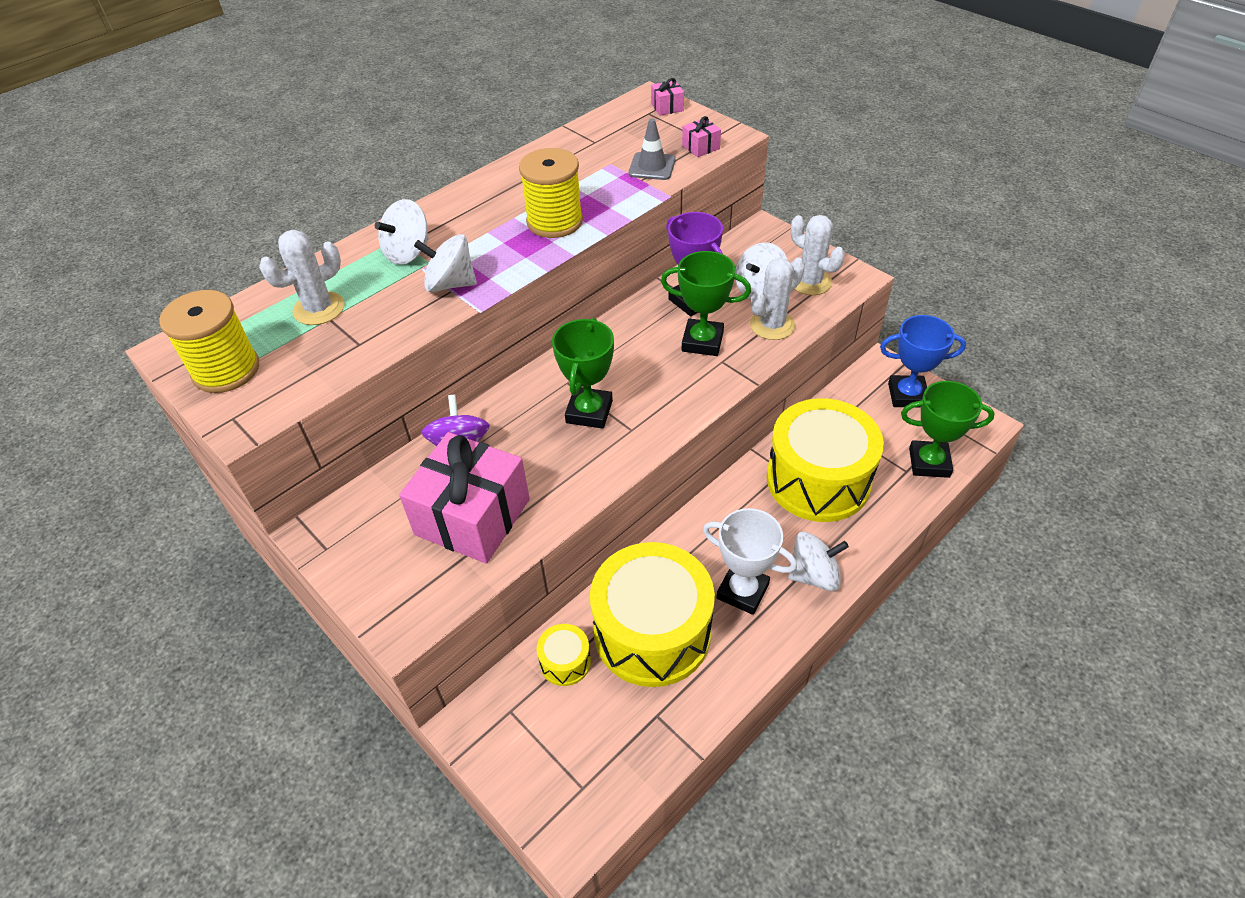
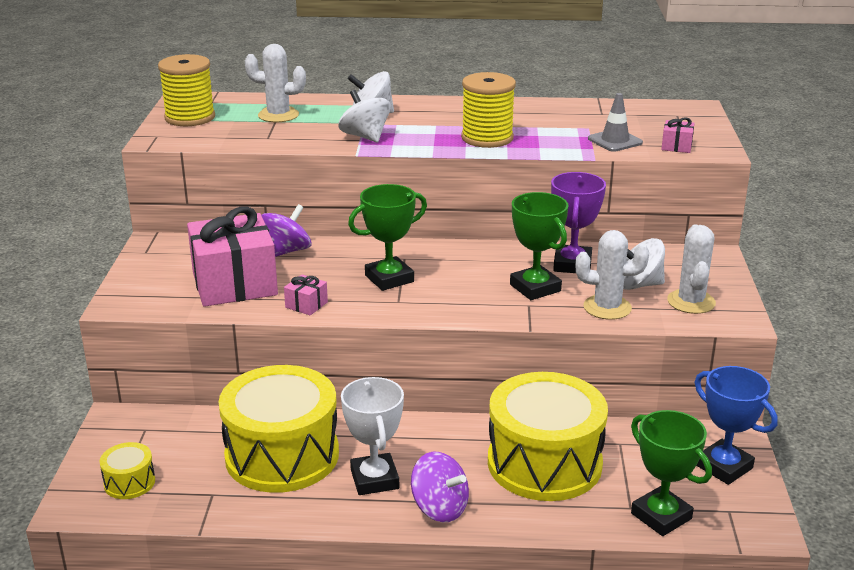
camera: 45 degrees right, 20 degrees down
(565, 662) = (210, 431): yellow drum -> yellow drum (129, 482)
(667, 107) = (699, 117): pink gift -> pink gift (306, 305)
(814, 575) = (439, 508): white spinning top -> purple spinning top

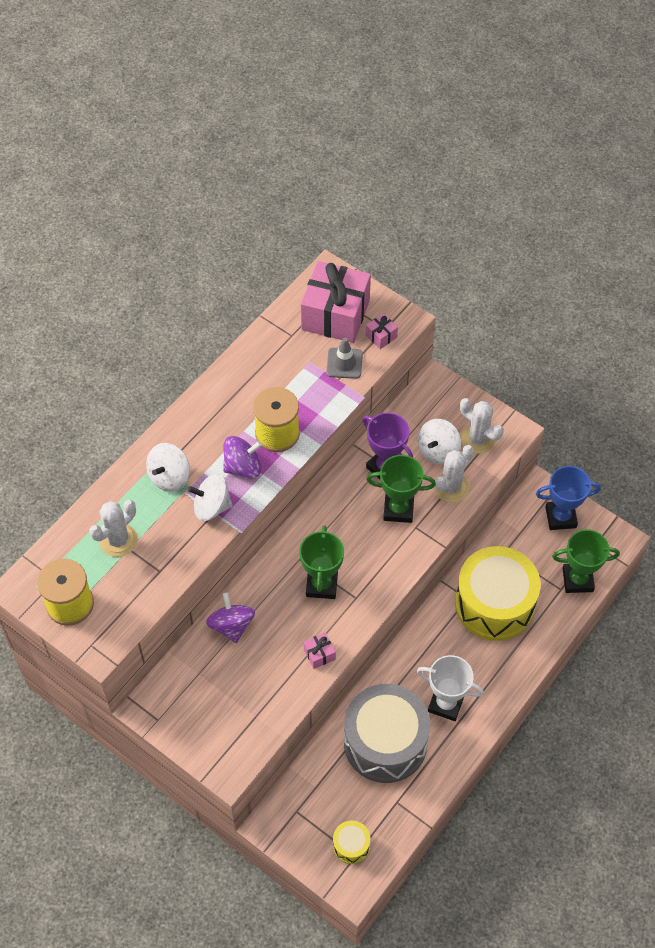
camera: 55 degrees left, 30 degrees up
(234, 283) = (255, 683): pink gift -> pink gift (335, 315)
(282, 455) = (385, 742): yellow drum -> grey drum
(439, 508) = (496, 685): purple spinning top -> purple spinning top (243, 467)

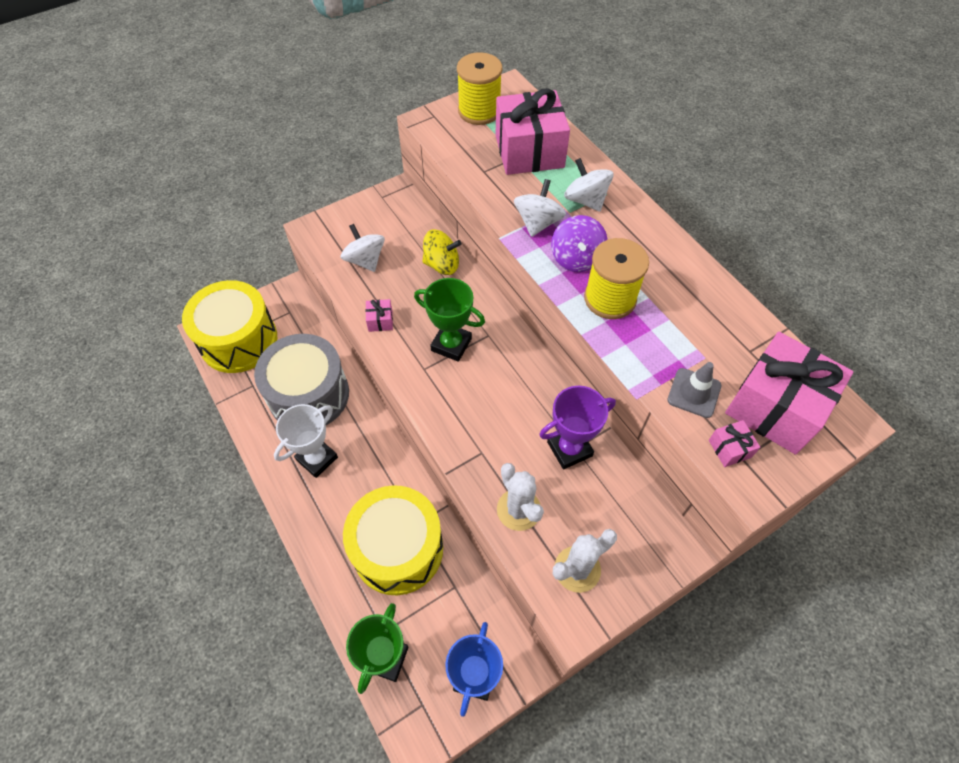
camera: 110 degrees right, 0 degrees up
(118, 540) = (529, 151): white cactus -> pink gift
(231, 625) = (442, 264): purple spinning top -> yellow spinning top
(351, 845) = (239, 340): yellow drum -> yellow drum, size x2.34
(398, 509) = (510, 443): green trophy -> none
(438, 451) = (574, 514): white spinning top -> white spinning top (365, 260)

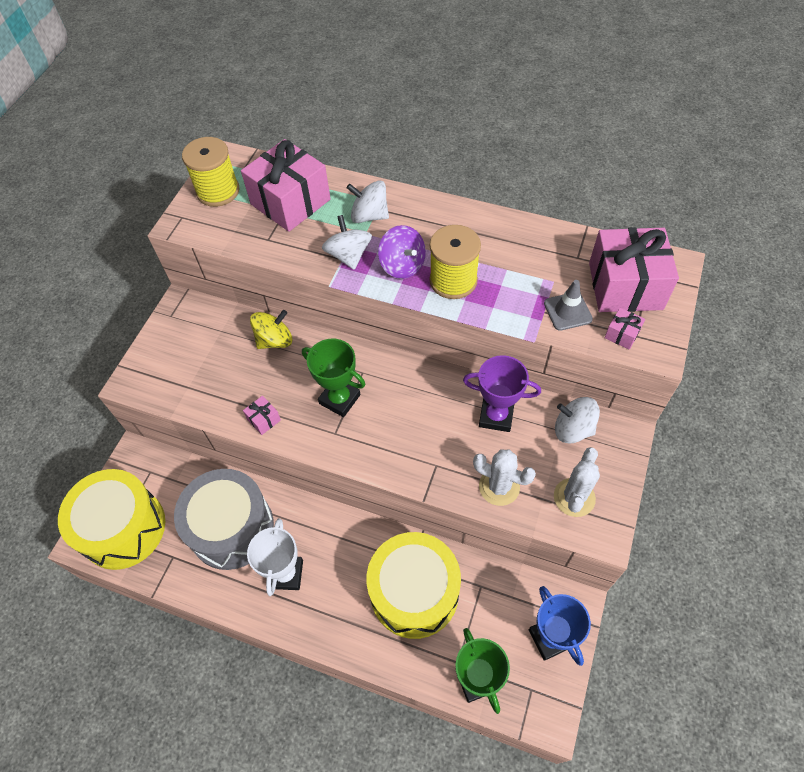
camera: 35 degrees left, 0 degrees up
(365, 260) = (204, 378): white spinning top -> white spinning top (573, 429)
(451, 344) = (339, 399): green trophy -> green trophy turned 45 degrees clockwise
(569, 449) = (496, 416): purple trophy -> purple trophy turned 75 degrees clockwise

